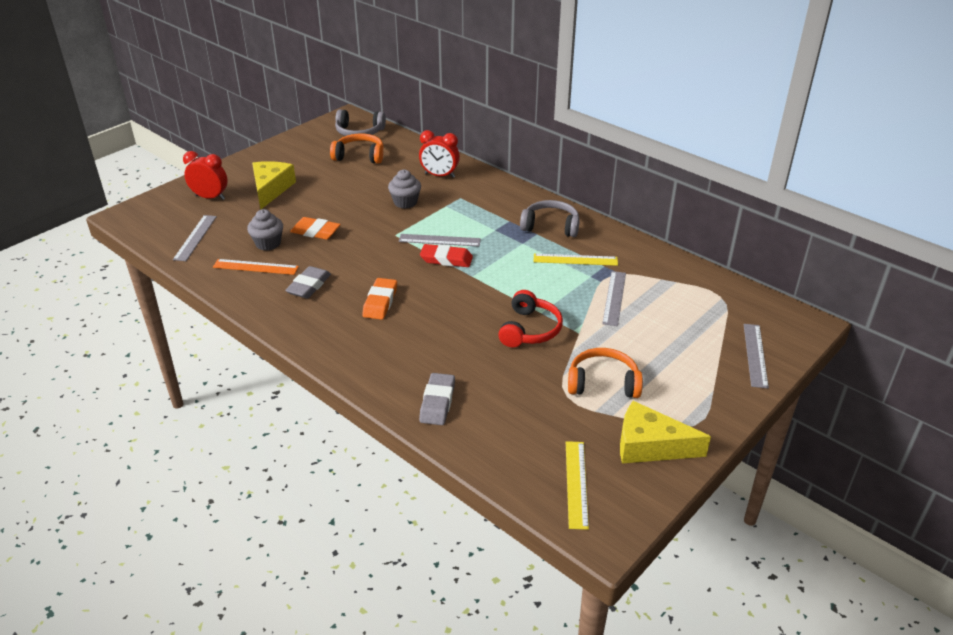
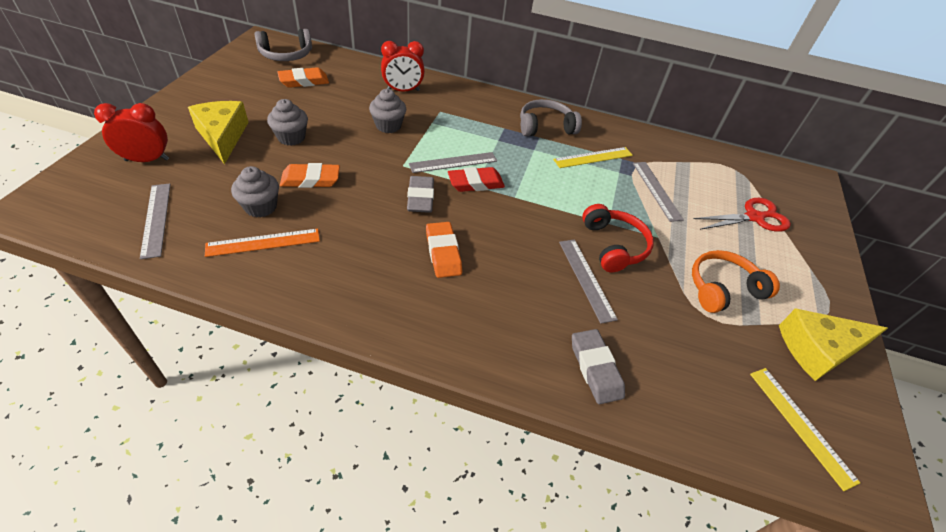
camera: 30 degrees left, 10 degrees up
(309, 286) = (347, 252): grey eraser -> grey eraser (420, 198)
(321, 199) = (291, 137): none -> grey cupcake
(359, 156) = (304, 81): orange headphones -> orange eraser
(697, 340) = (754, 217): none -> red scissors
(755, 355) = (806, 220): grey ruler -> grey ruler (586, 279)

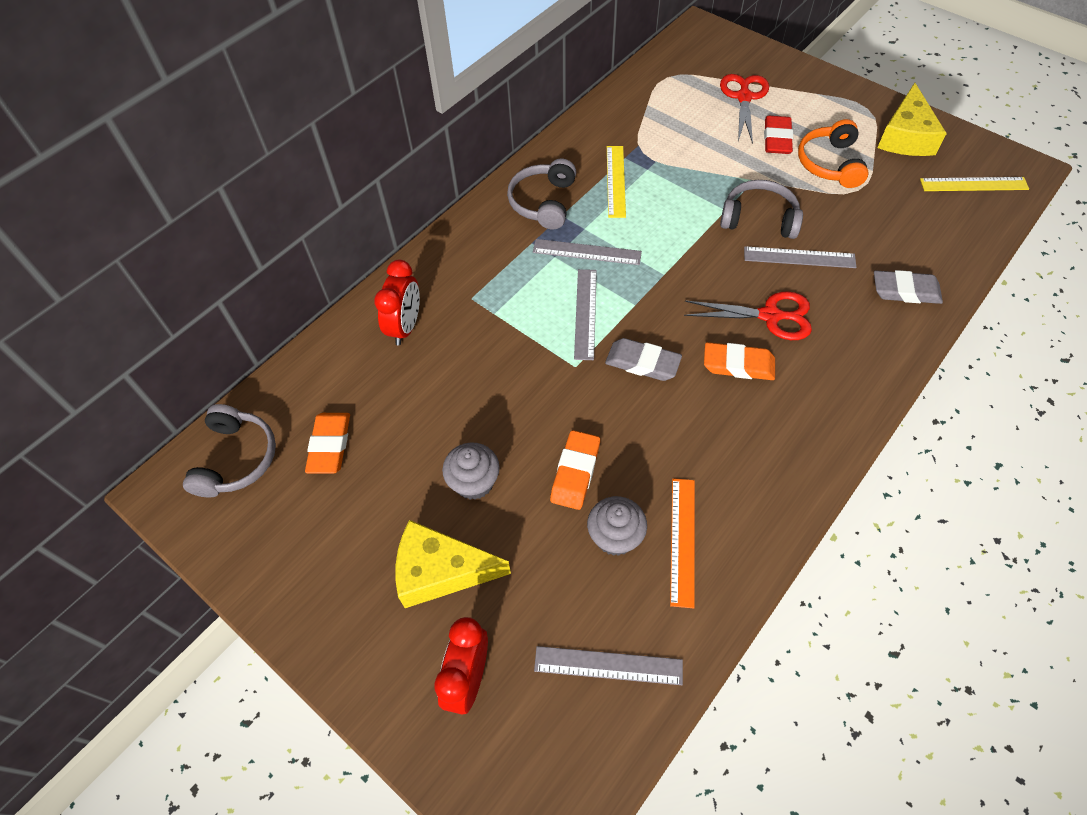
camera: 60 degrees left, 10 degrees up
(388, 126) = (485, 363): grey cupcake -> none
(475, 183) = (630, 303): red eraser -> red eraser (777, 139)
(506, 266) = (770, 316): none -> red scissors
(613, 246) = (759, 219): red headphones -> grey headphones
(656, 190) = (685, 151): grey ruler -> grey ruler (587, 252)

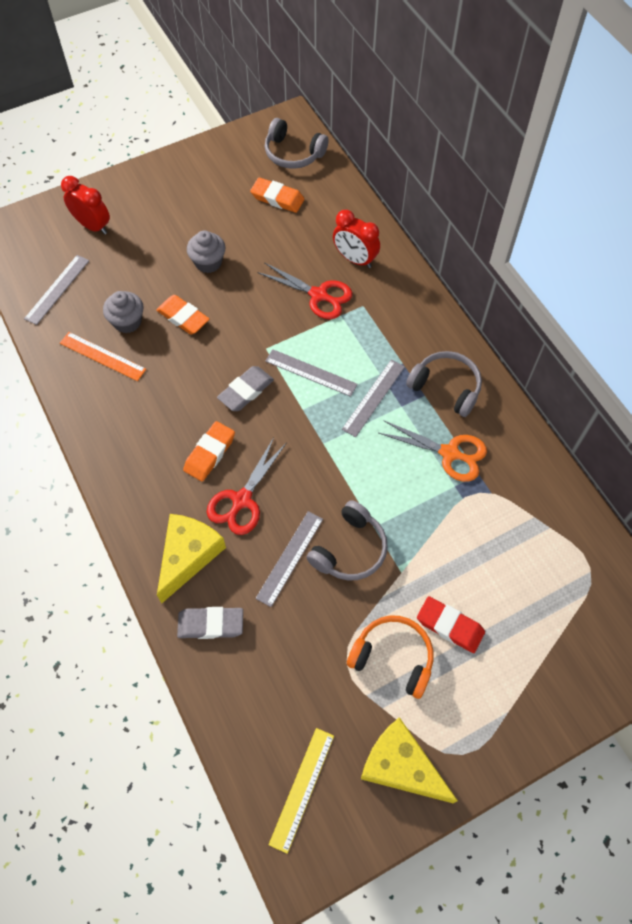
camera: 110 degrees right, 5 degrees up
(440, 571) = (160, 230): yellow cheese -> yellow cheese (188, 556)
(616, 181) = (449, 453): yellow ruler -> orange scissors
(744, 97) = (528, 629): red scissors -> red scissors (318, 295)
(905, 291) = (211, 624): grey eraser -> grey eraser turned 60 degrees clockwise

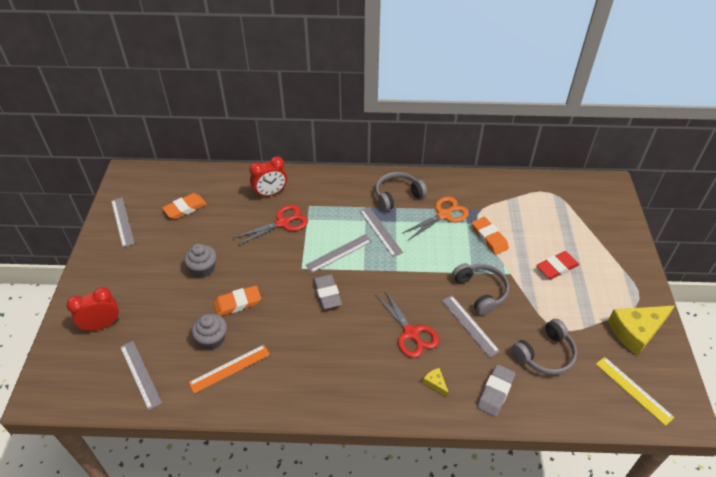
camera: 60 degrees left, 15 degrees down
(188, 556) = (435, 383): yellow cheese -> yellow cheese, size x0.43
(210, 453) = (362, 336): orange eraser -> orange eraser (489, 238)
(224, 160) = (122, 222): none -> grey ruler
(293, 153) = (156, 184): grey headphones -> grey headphones (545, 354)
(393, 658) = (565, 303): orange headphones -> none

